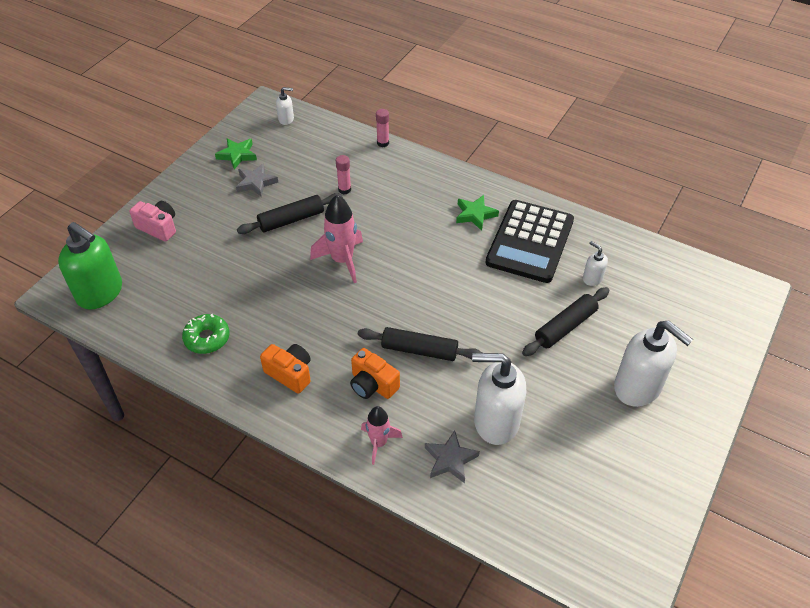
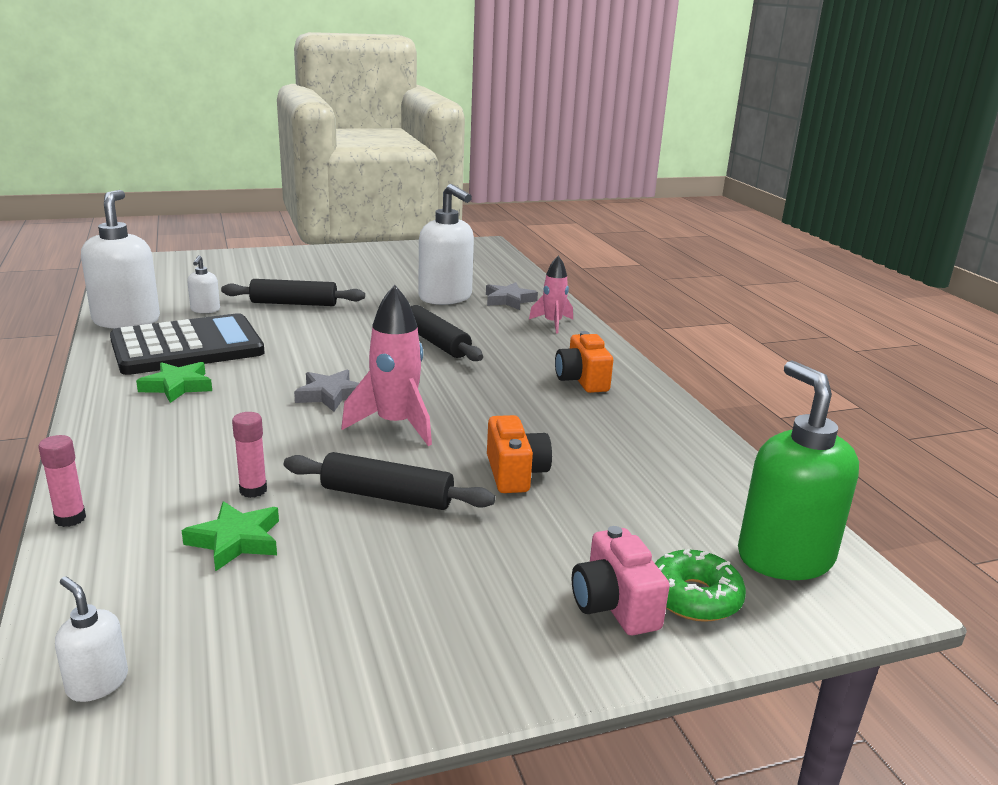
camera: 140 degrees left, 25 degrees down
(207, 338) = (650, 440): green donut -> green donut (694, 597)
(237, 155) = (313, 661): green star -> green star (236, 540)
(256, 183) = (358, 581): grey star -> grey star (330, 395)
(372, 385) = (511, 345): orange camera -> orange camera (515, 473)
(638, 387) = (317, 271): white soap dispenser -> white soap dispenser (127, 321)

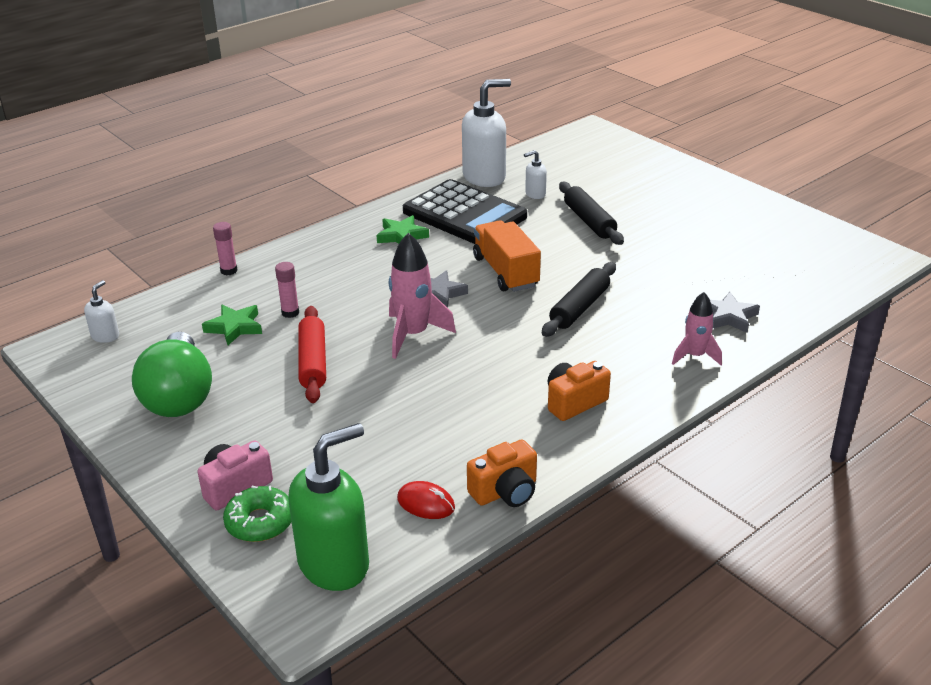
camera: 70 degrees right, 10 degrees up
(332, 355) = (505, 272): none -> orange truck
(365, 622) = (179, 396): none -> green light bulb
(387, 496) = (313, 362): black rolling pin -> red rolling pin
(445, 298) = (690, 282): white soap dispenser -> none
(515, 473) = (378, 406): orange camera -> orange camera (505, 491)
(700, 483) = (426, 503): none -> red mouse

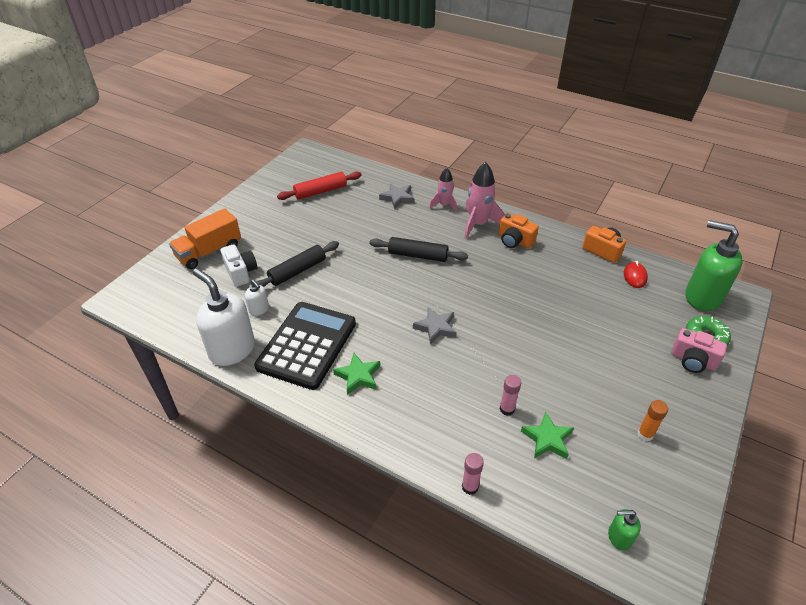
camera: 110 degrees left, 10 degrees up
(105, 336) = (619, 537): white soap dispenser -> green soap dispenser
(179, 396) = (645, 434): green light bulb -> orange glue stick
(313, 362) = (556, 370): red rolling pin -> red rolling pin (320, 191)
(413, 335) = (493, 326): pink rocket -> pink rocket (478, 224)
(505, 272) = (389, 299): orange truck -> orange truck (209, 251)
(603, 189) = (241, 272): none -> white camera

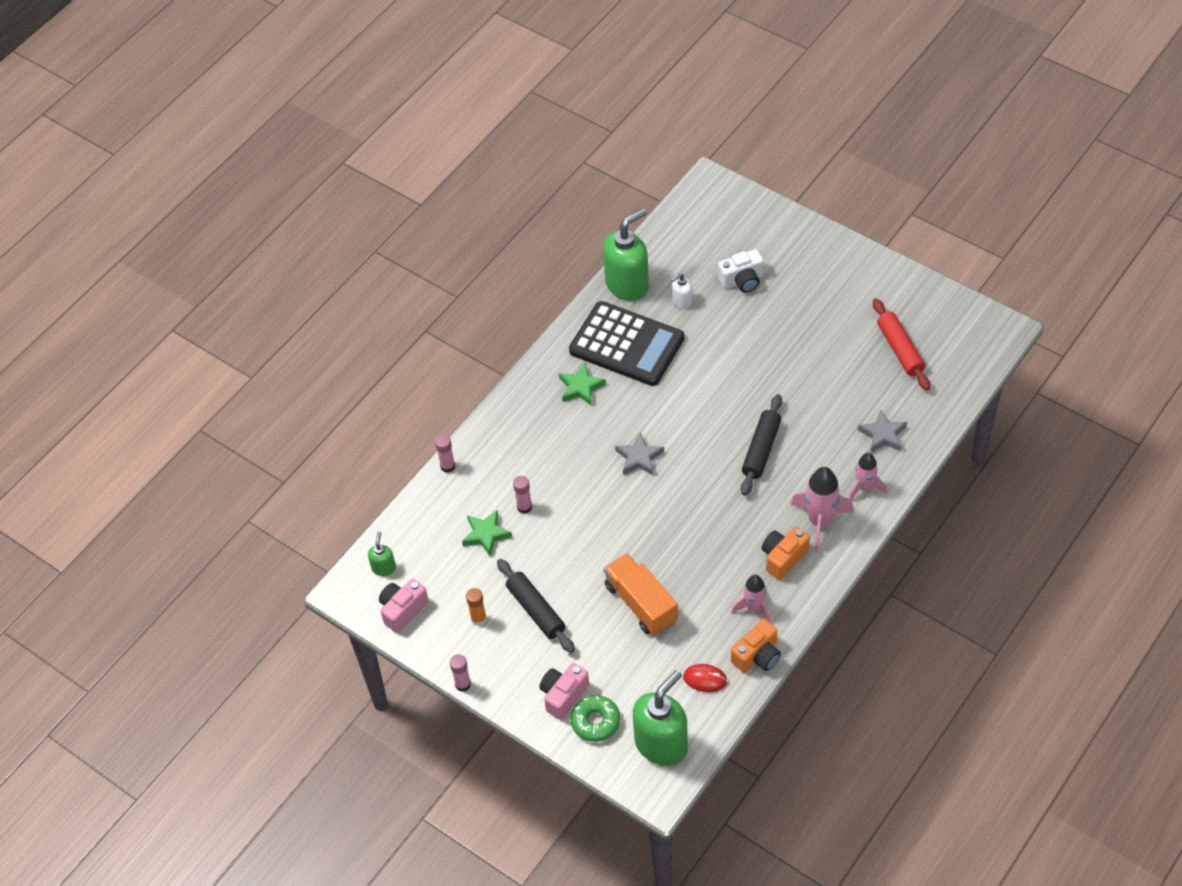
camera: 100 degrees right, 10 degrees up
(209, 251) = (781, 248): orange truck -> orange truck (641, 603)
(232, 349) = (627, 284): white soap dispenser -> green soap dispenser
(297, 271) = (741, 332): black rolling pin -> black rolling pin (535, 610)
(563, 254) = (754, 608): none -> pink rocket
(664, 508) = (402, 610): none -> pink camera
(721, 439) = (463, 684): none -> pink glue stick

